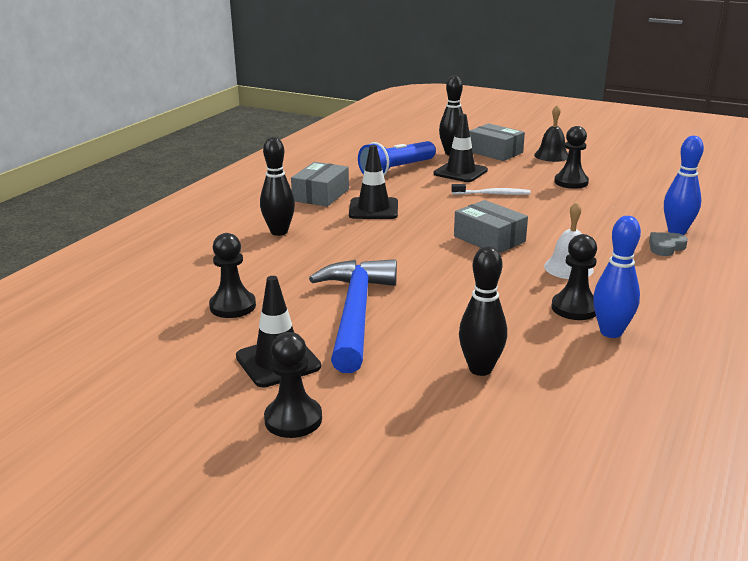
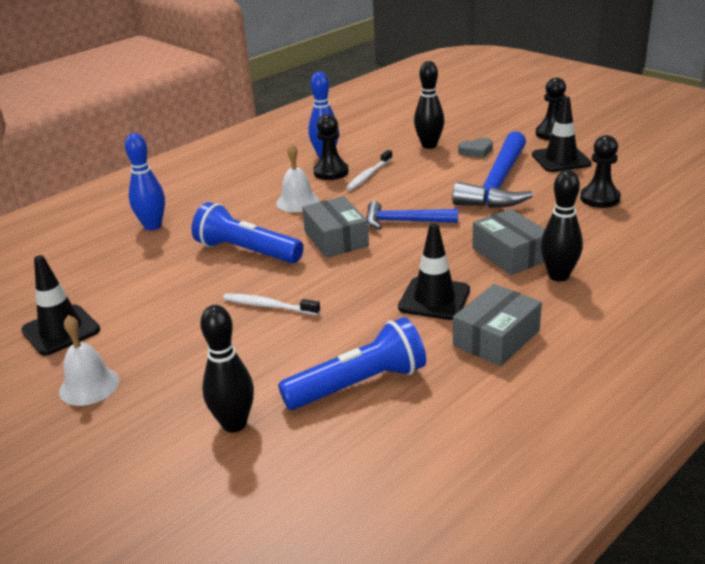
camera: 160 degrees left, 5 degrees up
(436, 260) = (405, 221): none -> blue hammer
(460, 172) = (267, 362): black traffic cone -> black traffic cone (61, 330)
(495, 152) = (161, 414): grey box -> grey box (510, 254)
(522, 309) = (369, 175): none -> white toothbrush
(552, 155) = (89, 386): black bell -> white bell
(557, 222) = (246, 251): none -> blue flashlight
(571, 182) = (148, 314): black pawn -> none
(665, 247) = (190, 211): grey heart -> grey heart (476, 151)

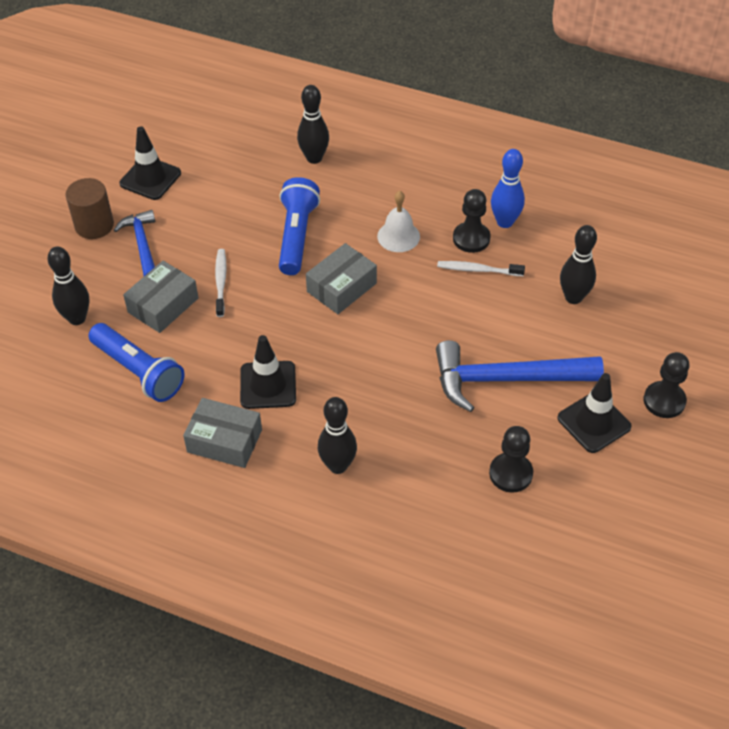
camera: 65 degrees right, 20 degrees up
(89, 386) = (94, 225): white bell -> brown cylinder
(152, 226) = (314, 158): blue bowling pin -> black bowling pin
(405, 221) = (393, 326): blue hammer -> blue hammer (142, 245)
(476, 151) = (578, 342): grey heart -> none
(510, 254) = (363, 421): grey box -> grey box (163, 305)

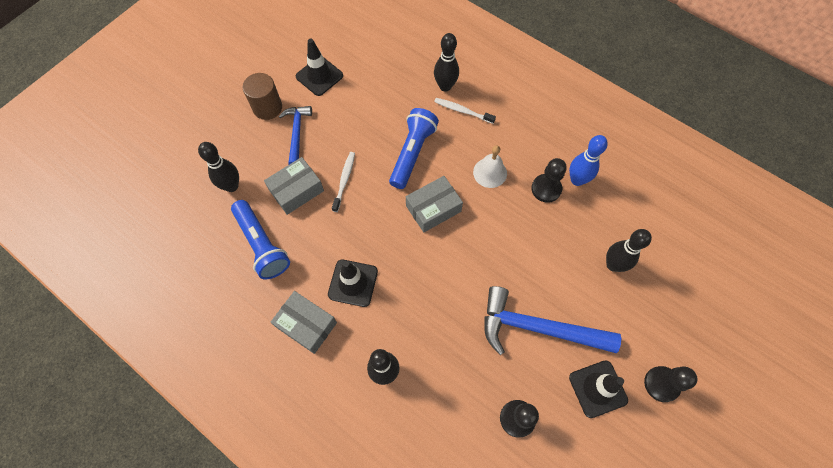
camera: 15 degrees right, 15 degrees up
(478, 270) = (543, 219): white toothbrush -> white toothbrush (462, 111)

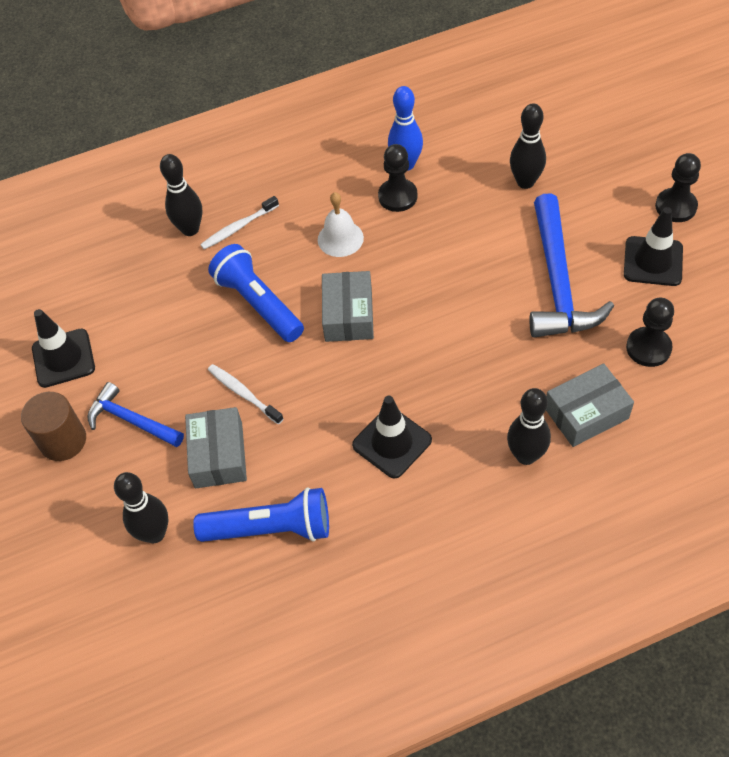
camera: 55 degrees left, 10 degrees down
(306, 325) = (416, 518): grey box -> grey box (586, 413)
(538, 328) = (558, 281): blue hammer -> blue hammer turned 45 degrees counterclockwise

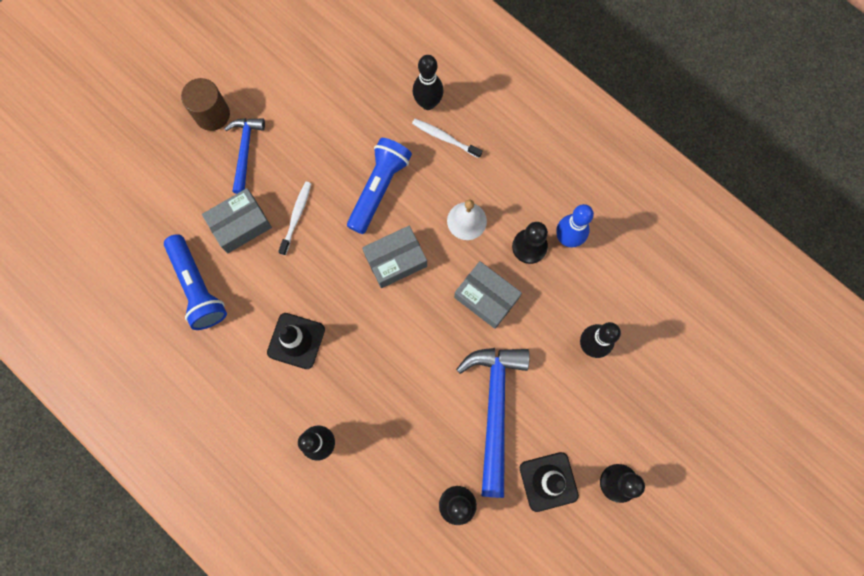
camera: 60 degrees right, 20 degrees up
(63, 358) = (277, 77): black traffic cone -> none
(154, 533) = (166, 213): black bowling pin -> none
(558, 281) = (494, 410): blue hammer -> blue hammer turned 120 degrees clockwise
(586, 413) = (376, 475): grey box -> grey box (486, 297)

